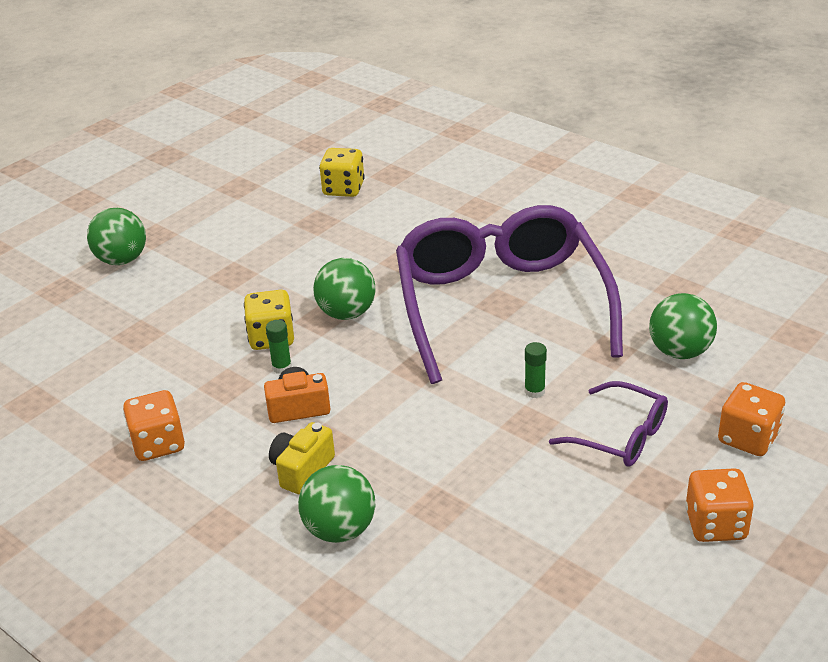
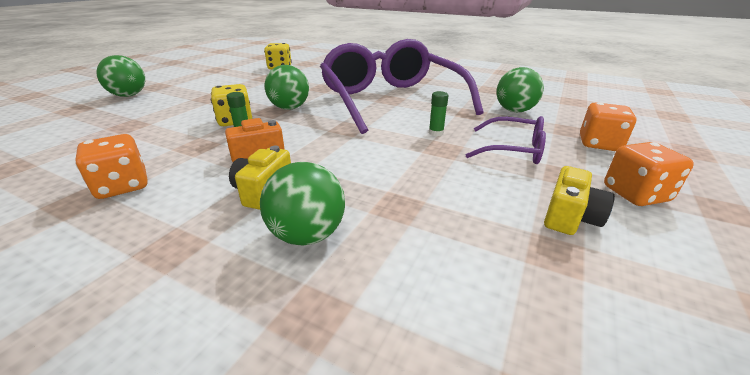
camera: 15 degrees left, 5 degrees down
(613, 544) = (570, 217): none -> yellow camera

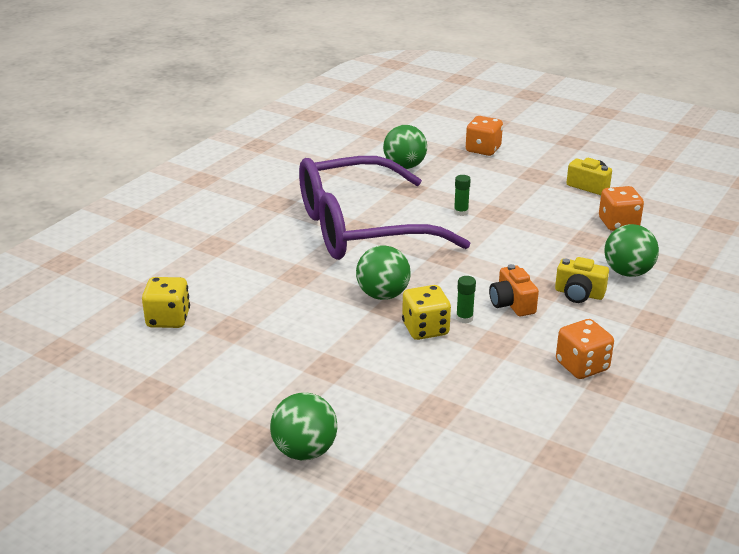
camera: 85 degrees left, 0 degrees up
(513, 150) = (496, 184): purple glasses -> none
(635, 194) = (559, 160): orange dice -> orange dice (618, 224)

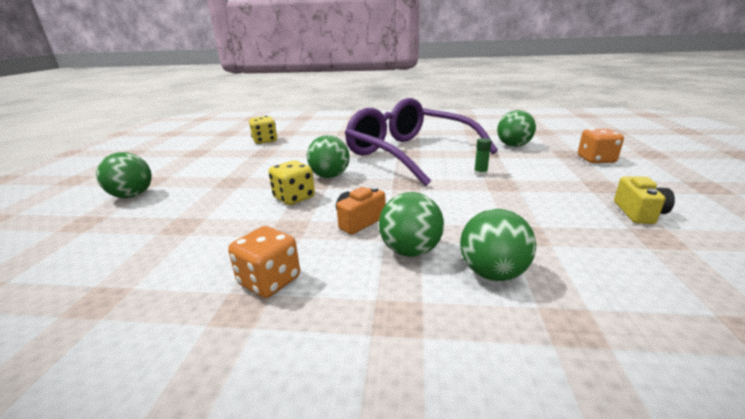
camera: 65 degrees right, 5 degrees down
(464, 318) = (319, 208): green glue stick -> none
(579, 294) = (410, 251): yellow camera -> green ball
(618, 224) = (593, 245): orange dice -> none

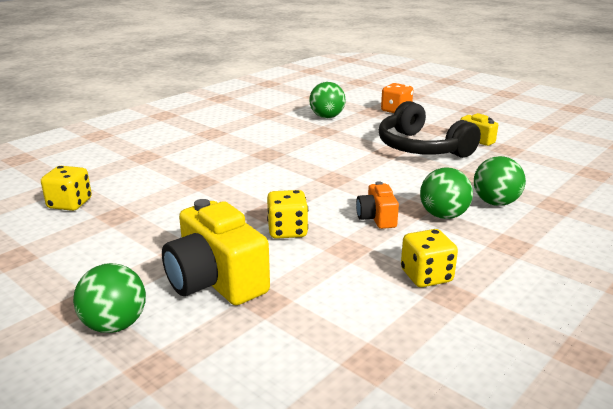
camera: 55 degrees left, 0 degrees up
(200, 202) = (216, 281): none -> yellow camera
(269, 281) = (426, 276): orange dice -> yellow dice
(330, 176) = (262, 202): green ball -> none
(409, 153) = (270, 153): purple glasses -> none
(480, 173) = (359, 149): green glue stick -> none
(542, 194) = (421, 148): none -> black headphones

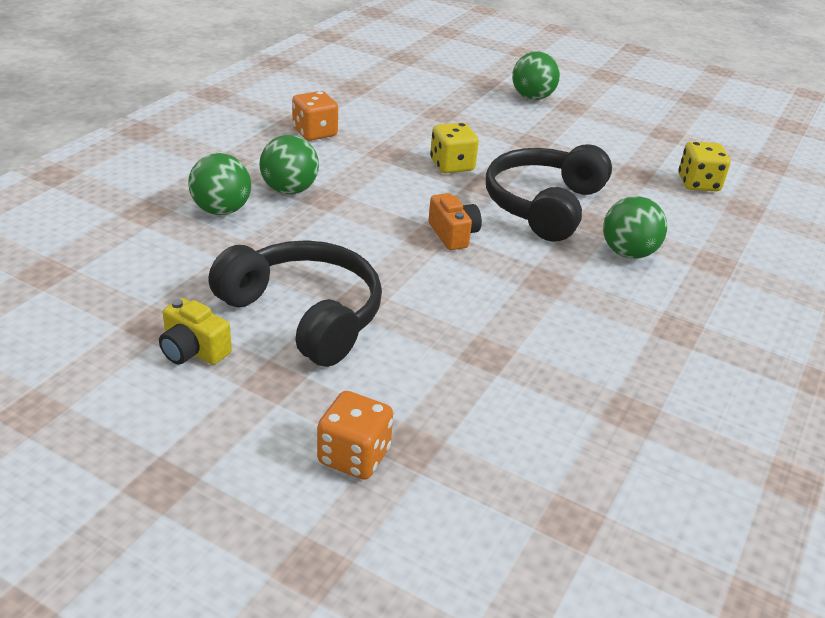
camera: 165 degrees right, 10 degrees up
(216, 281) = (486, 123): yellow camera -> none
(228, 194) = (544, 205): none -> black headphones
(327, 117) = (501, 408): green ball -> green ball (628, 253)
(376, 218) = (364, 183): orange camera -> orange camera (453, 234)
(426, 276) = (315, 133): yellow dice -> orange dice

